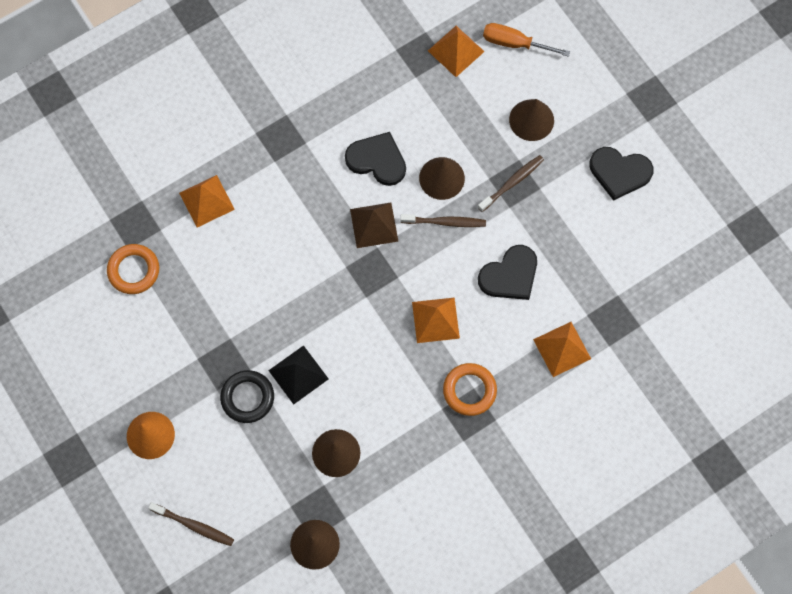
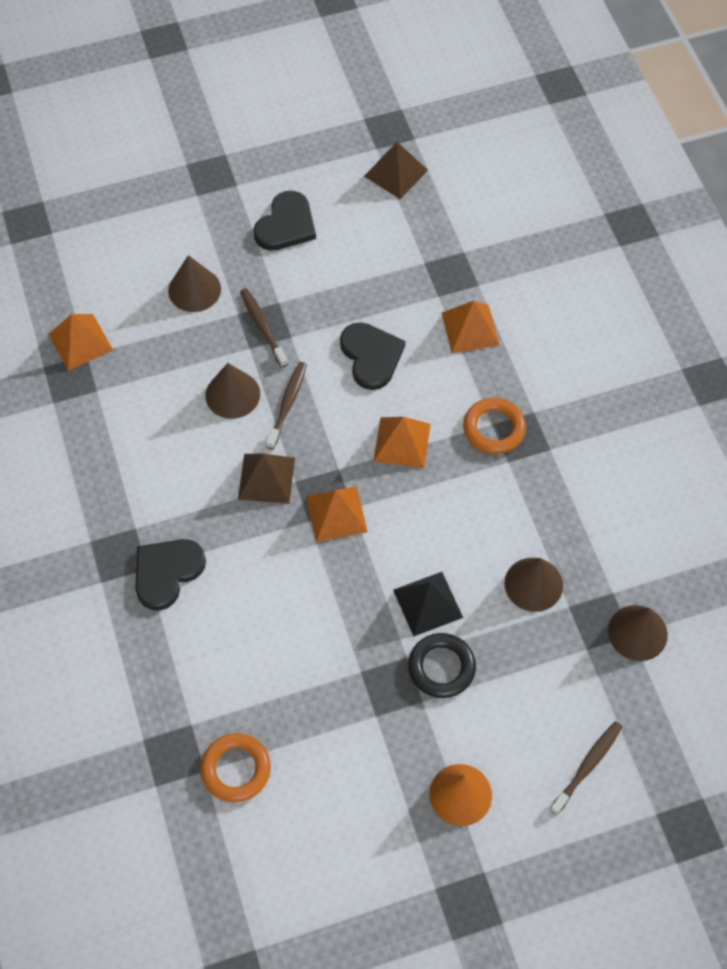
camera: 75 degrees left, 10 degrees down
(206, 201) = (171, 659): orange pyramid -> orange pyramid (336, 514)
(377, 160) = (186, 455): black heart -> black heart (167, 572)
(514, 43) = (95, 282): orange screwdriver -> none
(705, 248) = (396, 173): none -> brown pyramid

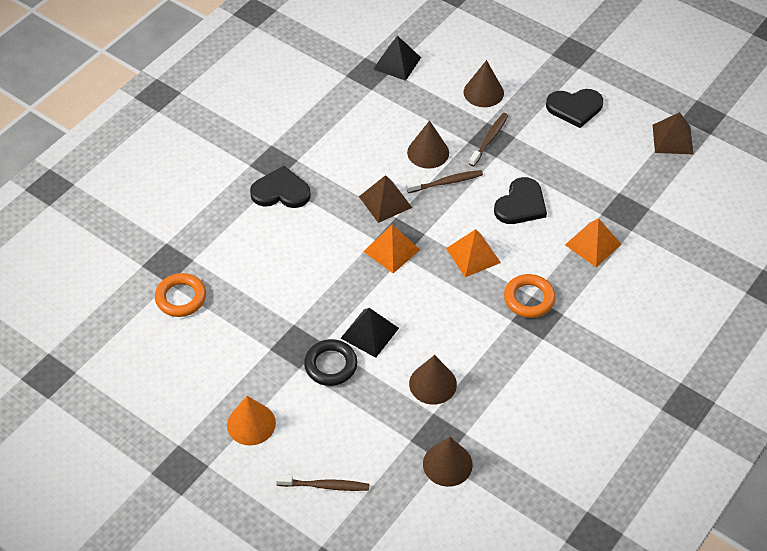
camera: 55 degrees right, 10 degrees down
(80, 342) = (397, 63): orange pyramid -> black pyramid

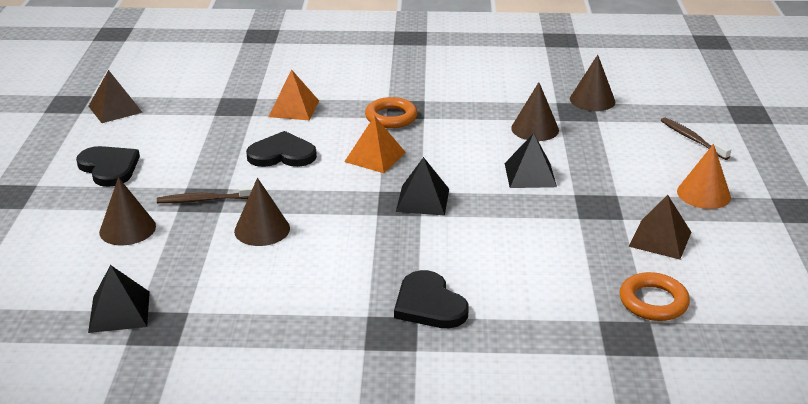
camera: 125 degrees left, 20 degrees down
(331, 365) = (590, 180): black ring -> none
(385, 202) = (364, 228): brown pyramid -> brown pyramid (660, 239)
(391, 250) = (423, 200): orange pyramid -> black pyramid
(446, 182) = (296, 203): brown toothbrush -> none

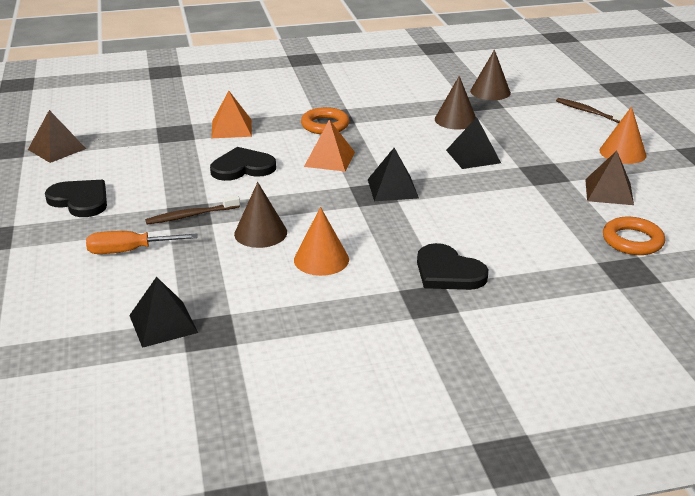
camera: 15 degrees left, 0 degrees up
(127, 229) = (129, 251): brown cone -> orange screwdriver
(306, 268) = (321, 259): none -> orange cone

